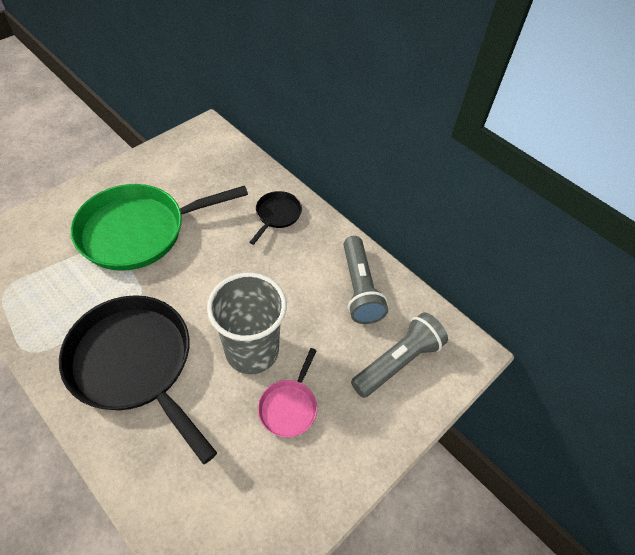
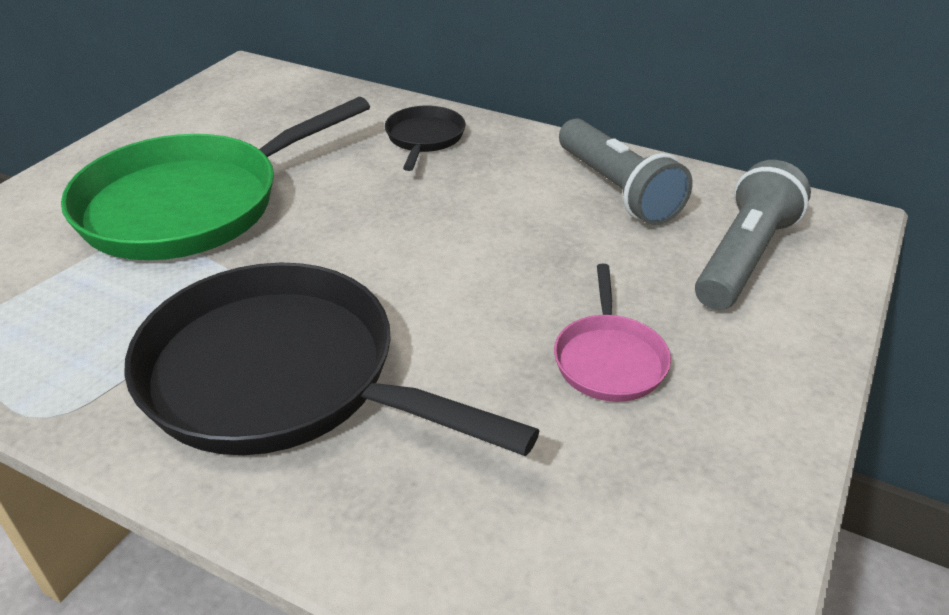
camera: 15 degrees left, 15 degrees down
(252, 351) = (493, 305): grey cup -> none

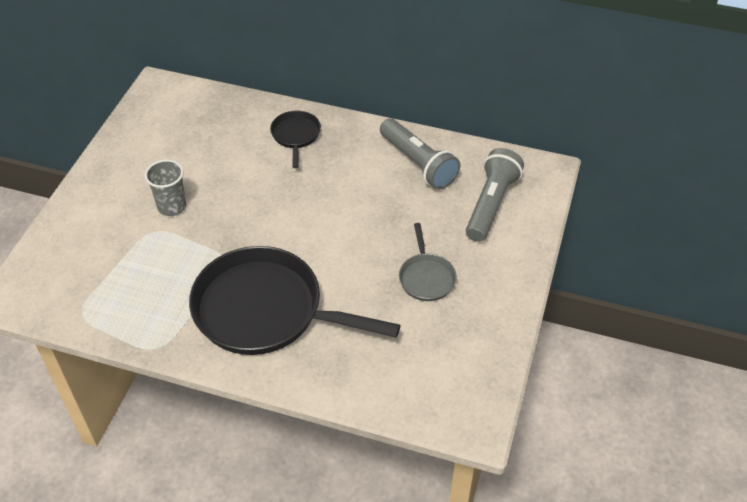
camera: 10 degrees left, 10 degrees up
(192, 204) = (172, 206): green pan -> grey cup
(609, 359) = (426, 277): pink pan -> grey pan

